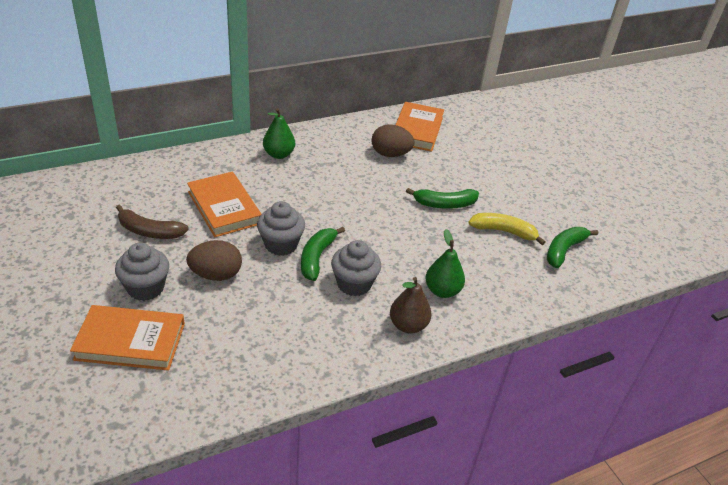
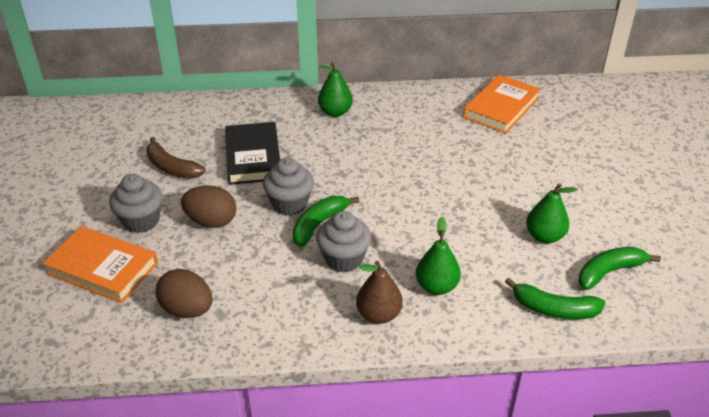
camera: 25 degrees right, 0 degrees up
(224, 208) = (253, 157): orange book -> black book
(390, 154) = (456, 129): brown egg -> brown egg (187, 309)
(444, 204) = (490, 194): green banana -> green banana (554, 309)
(503, 231) = (544, 236): yellow banana -> green pear

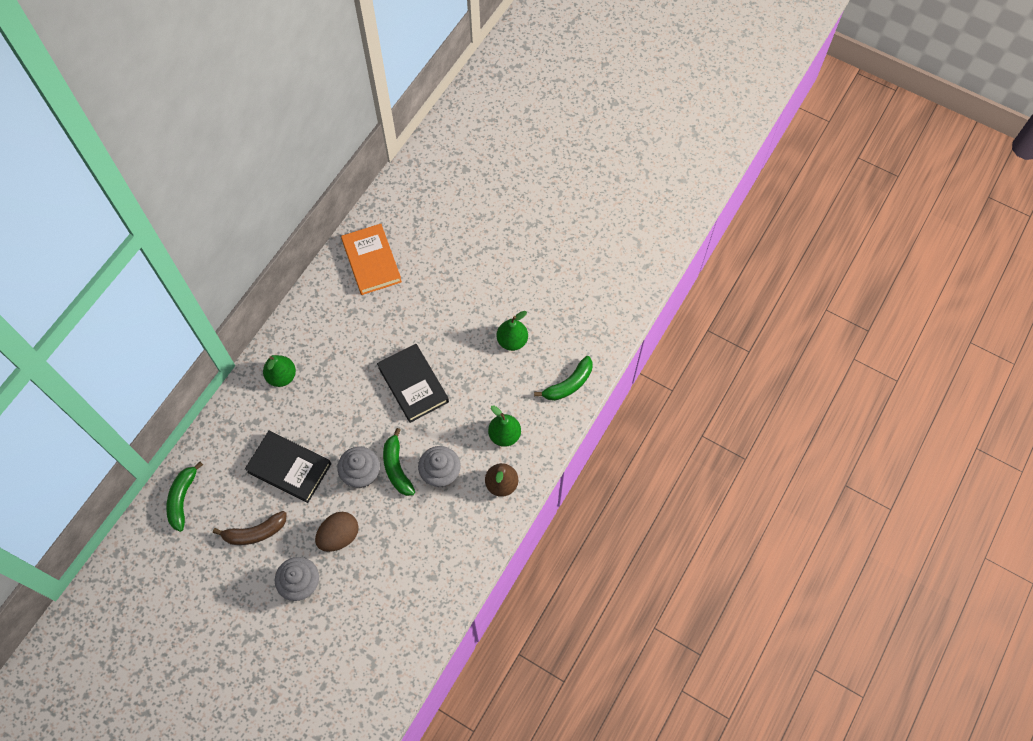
camera: 55 degrees left, 25 degrees up
(102, 268) = (332, 633): orange book -> none
(187, 309) = (413, 596): brown egg -> none
(416, 191) = (413, 385): none -> black book
(609, 272) = (565, 330): green banana -> green banana (182, 499)

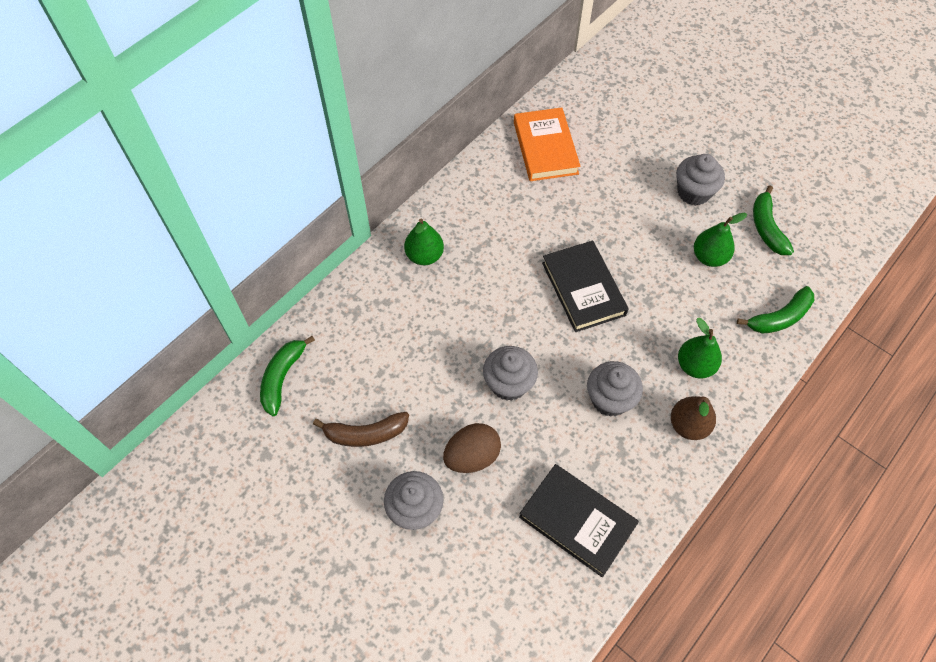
camera: 10 degrees right, 5 degrees down
(289, 468) = (419, 362): black book -> black book (577, 521)
(397, 468) = (554, 383): green banana -> green banana (766, 228)
(497, 284) = (693, 192): none -> grey cupcake

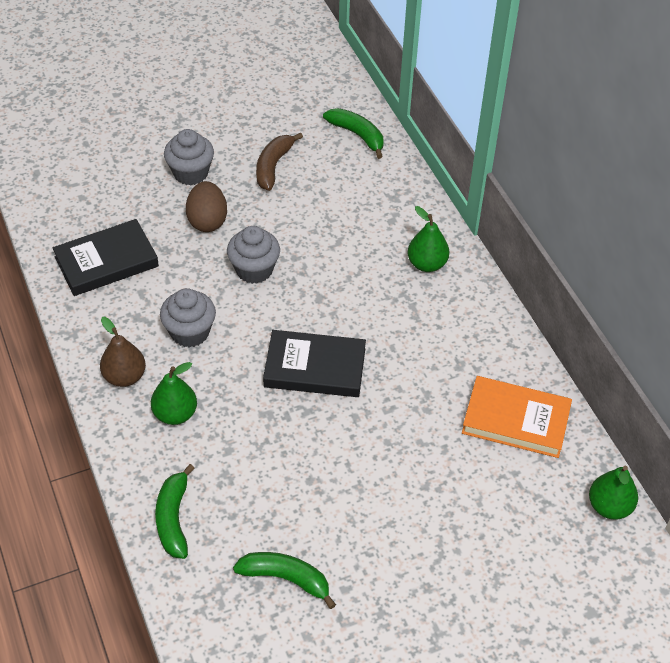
camera: 115 degrees right, 10 degrees down
(693, 192) = (376, 532): grey cupcake -> none
(709, 257) = (283, 497): green pear -> green pear (609, 507)

